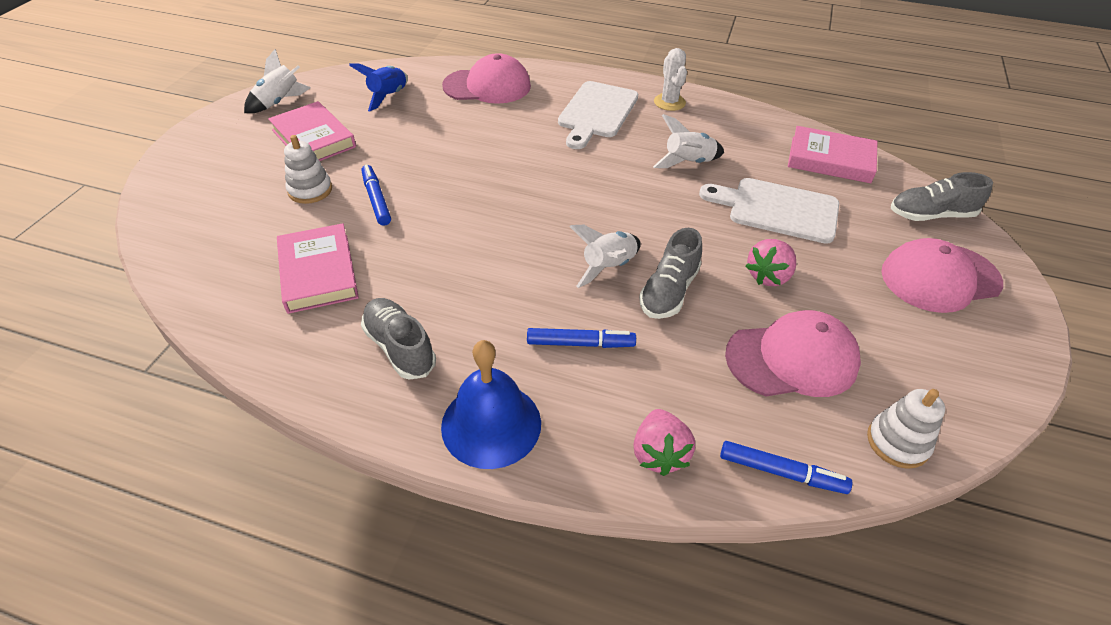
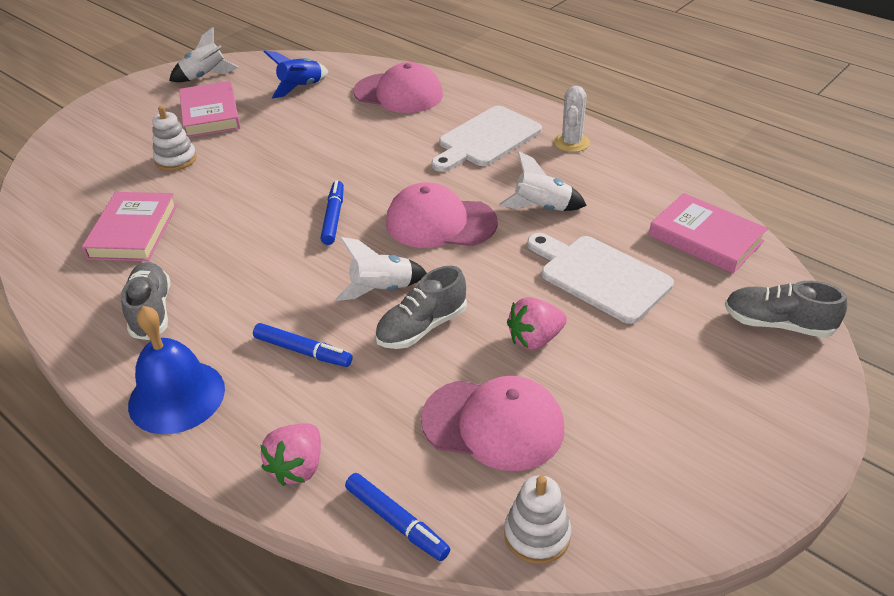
camera: 25 degrees right, 5 degrees down
(376, 199) = (223, 179): blue marker -> blue marker (333, 217)
(940, 278) = (729, 391): pink cap -> pink cap (440, 222)

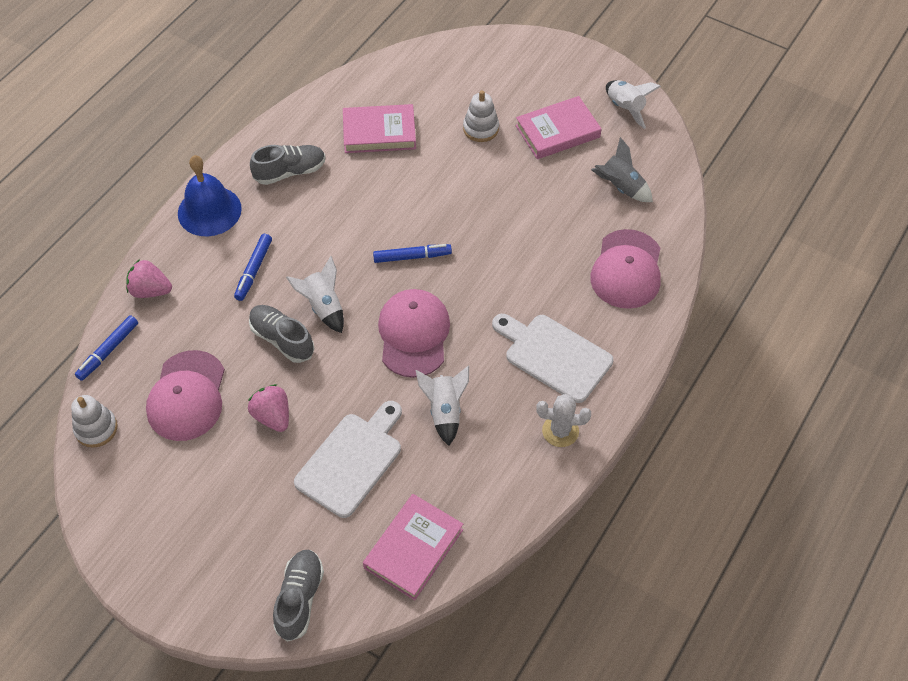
camera: 80 degrees right, 15 degrees up
(301, 87) = (621, 187): blue rocket -> grey rocket

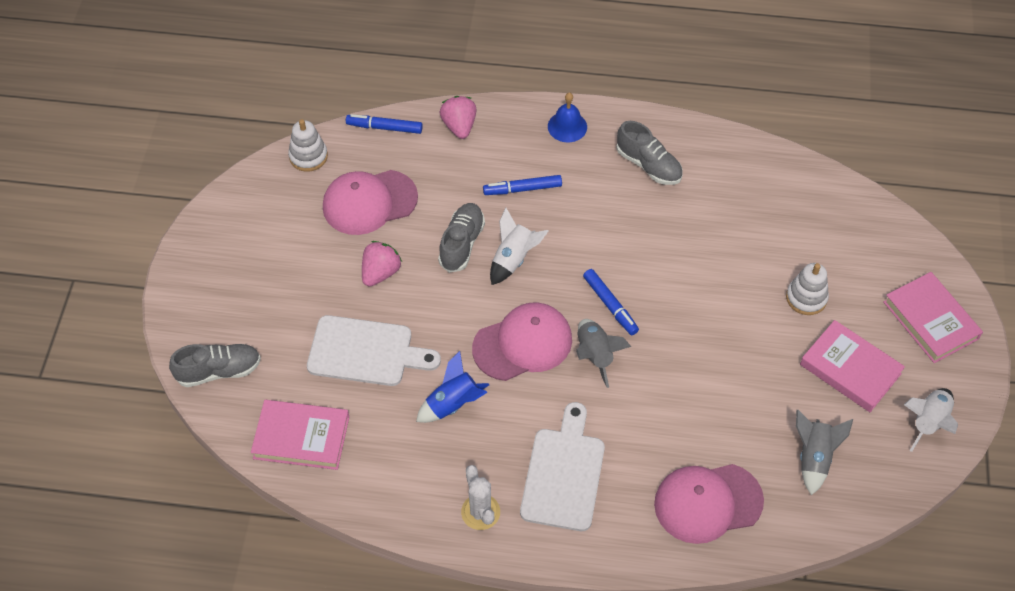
camera: 65 degrees right, 0 degrees up
(209, 211) = (567, 126): blue bell -> blue bell, size x0.62
(379, 132) = (743, 214): pink book -> pink book (930, 320)
(445, 411) = (453, 404): white rocket -> blue rocket
(454, 287) = (595, 355): none -> grey rocket

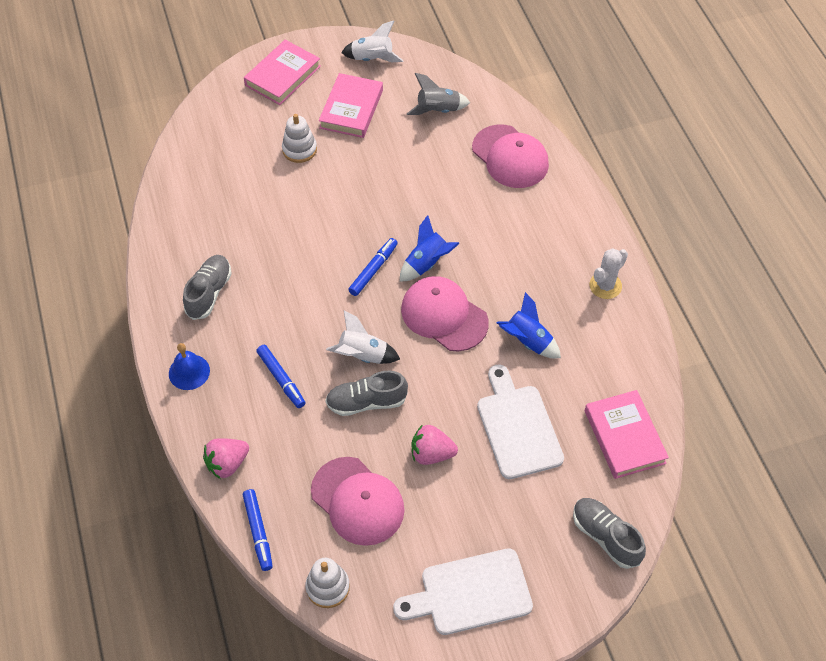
camera: 115 degrees left, 0 degrees up
(564, 474) = (541, 246): white cutting board -> white cutting board (470, 593)
(595, 355) = (426, 263): grey rocket -> blue rocket

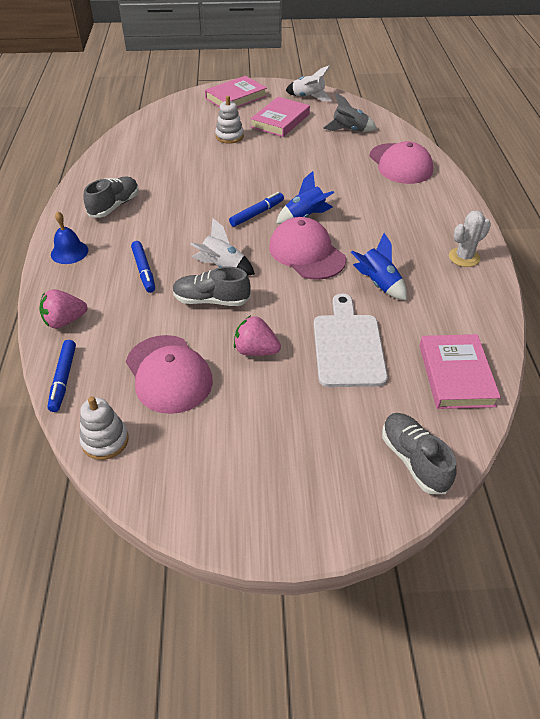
camera: 15 degrees right, 10 degrees down
(470, 593) = (248, 480): white cutting board -> none

